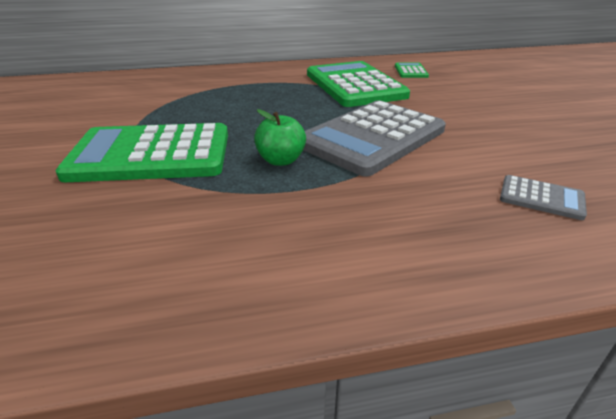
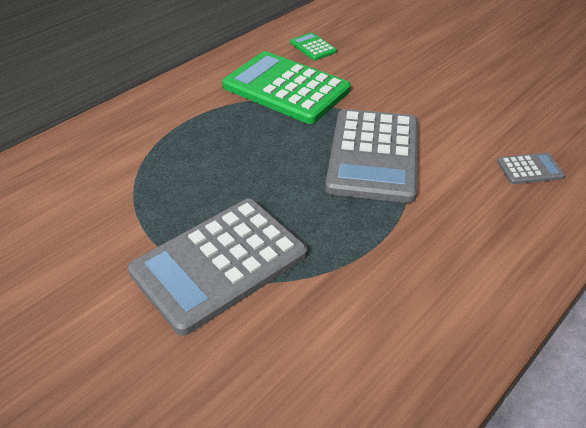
camera: 35 degrees left, 10 degrees up
(151, 154) = (219, 263): green calculator -> grey calculator
(281, 160) = (335, 215): green apple -> none

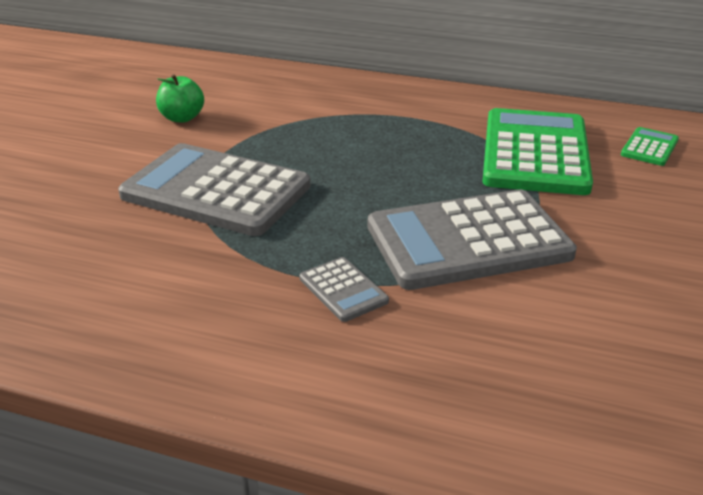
camera: 65 degrees right, 10 degrees down
(55, 254) = (182, 118): none -> green apple
(530, 169) = (580, 388): grey calculator -> grey calculator (343, 290)

